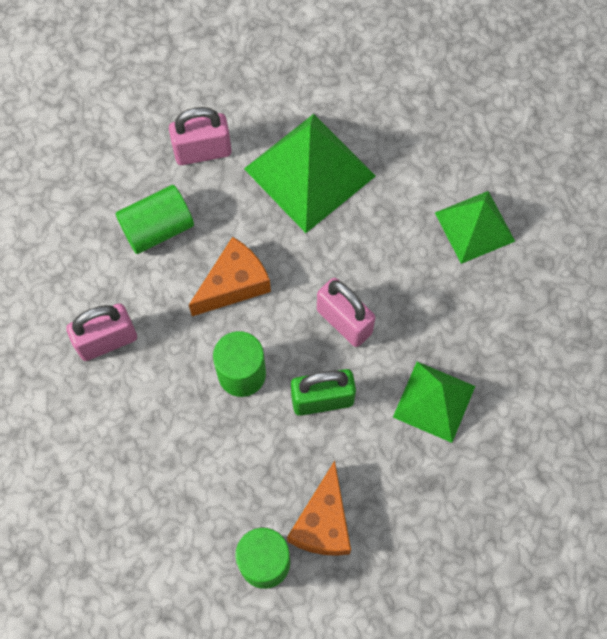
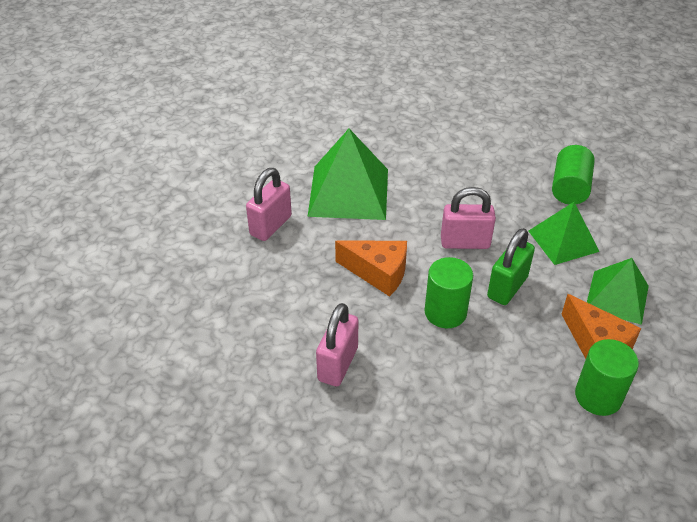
camera: 45 degrees left, 25 degrees down
(157, 228) = (292, 281): green cylinder -> green cylinder (569, 188)
(234, 284) = (378, 273): orange cheese -> orange cheese turned 105 degrees clockwise
(474, 226) = (469, 155): green pyramid -> green pyramid (617, 297)

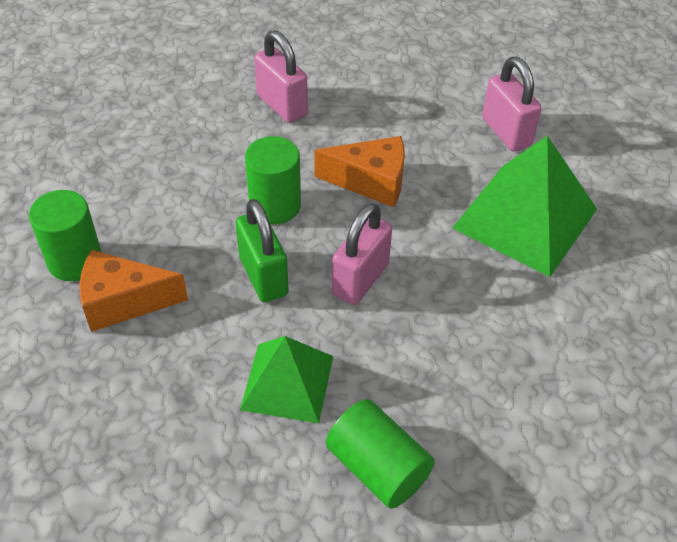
camera: 120 degrees right, 5 degrees up
(378, 273) = (371, 182): orange cheese -> orange cheese turned 135 degrees counterclockwise
(617, 297) = (161, 372): green pyramid -> none

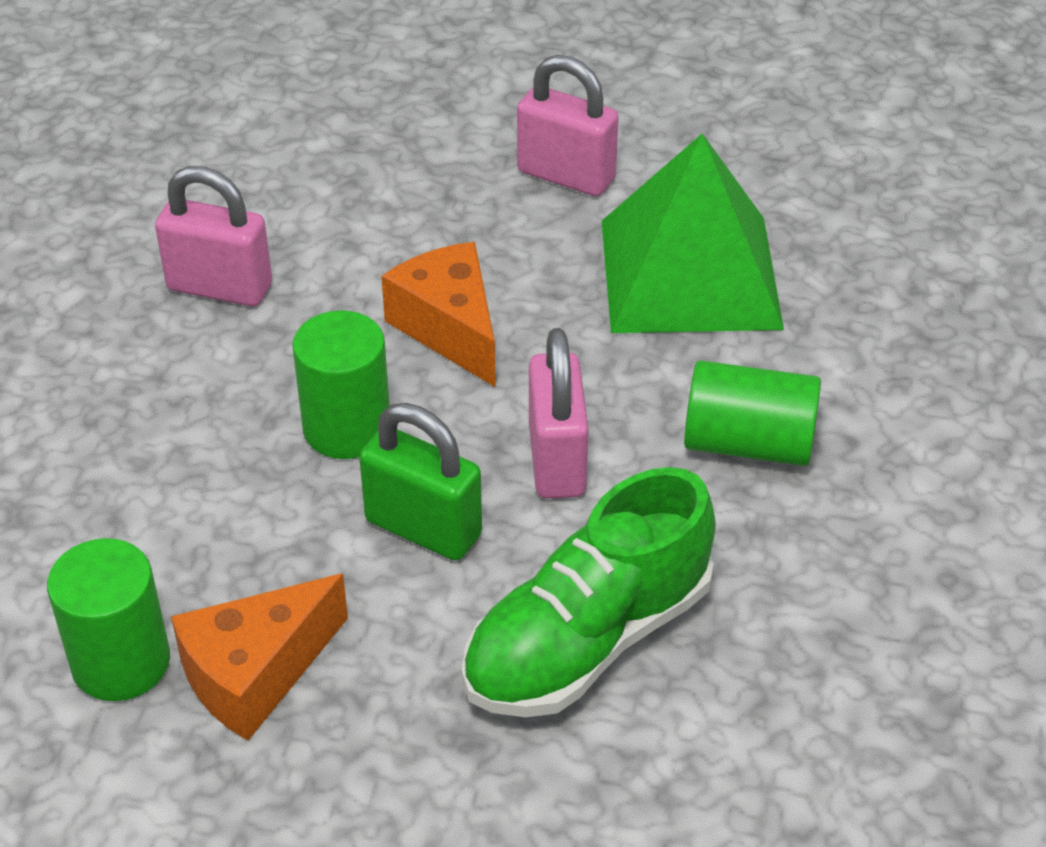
camera: 35 degrees left, 5 degrees down
(287, 382) = (587, 640): green pyramid -> green shoe
(371, 182) = (449, 328): orange cheese -> orange cheese turned 90 degrees counterclockwise
(378, 467) = (794, 670): green cylinder -> green cylinder (748, 443)

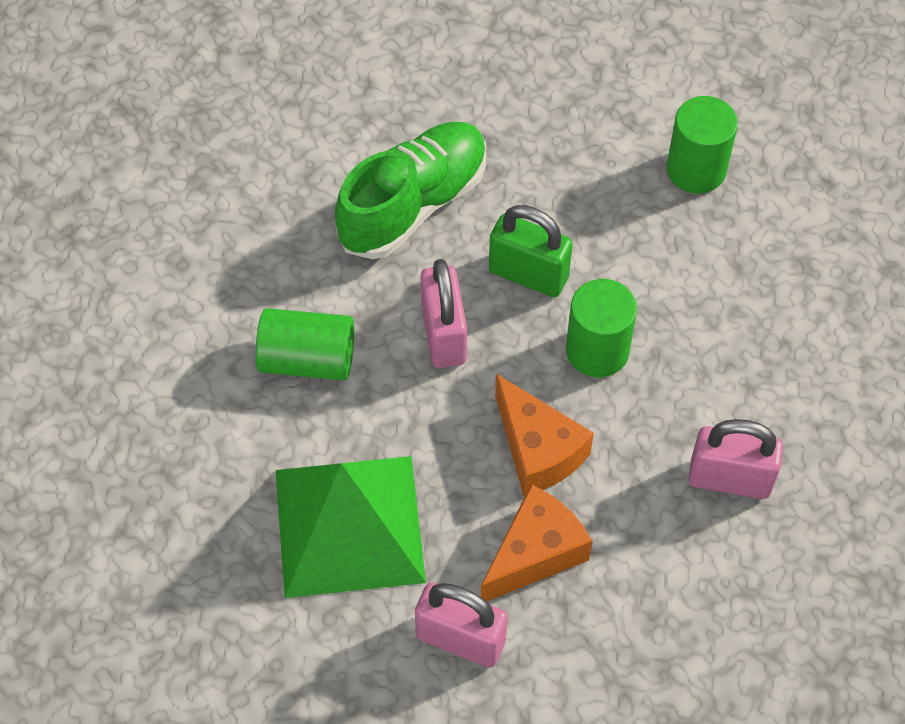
camera: 175 degrees right, 15 degrees up
(255, 674) = (612, 168): orange cheese -> orange cheese (535, 553)

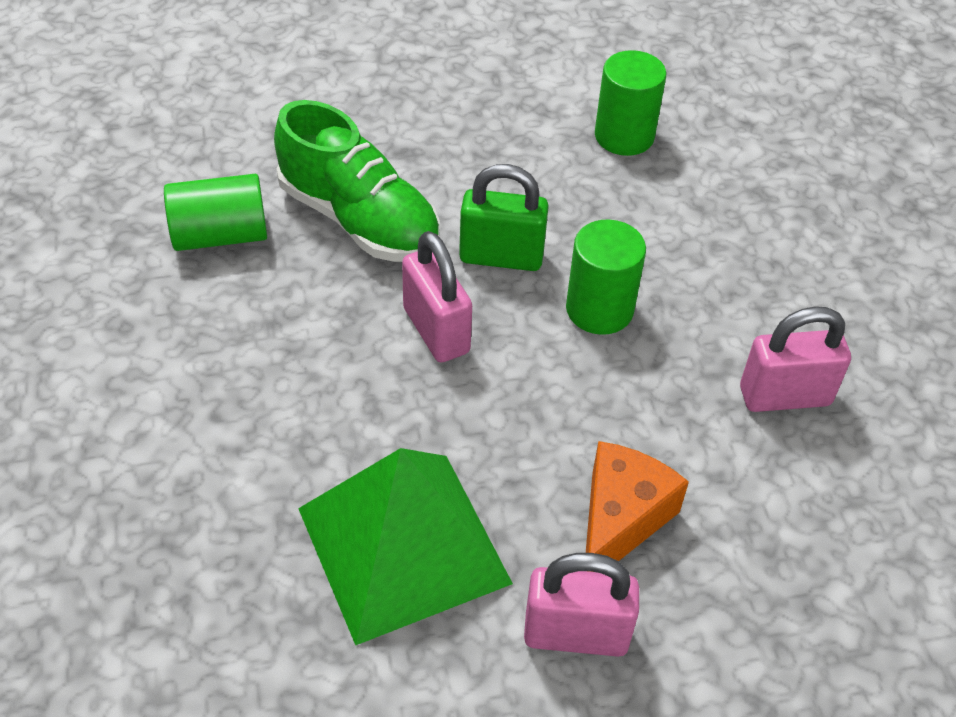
camera: 20 degrees left, 10 degrees down
(307, 359) = (297, 387): green cylinder -> green cylinder (220, 235)
(413, 204) = (359, 220): green shoe -> green shoe turned 105 degrees clockwise
(538, 450) = (579, 417): orange cheese -> none

